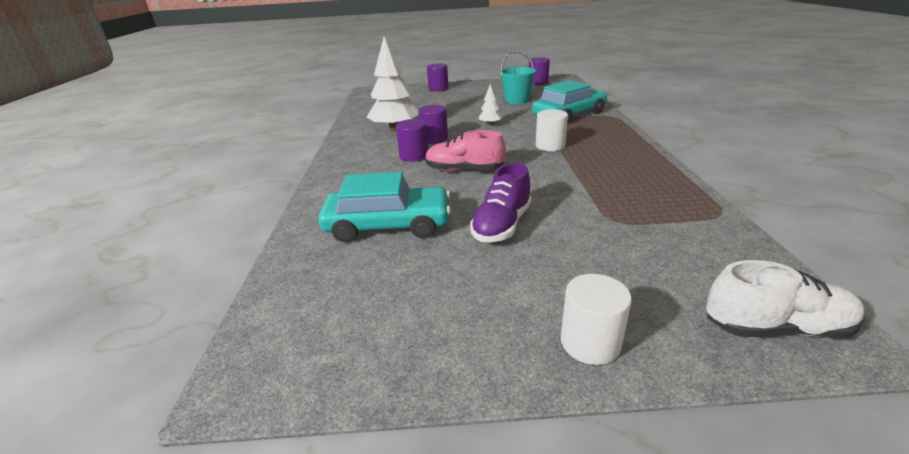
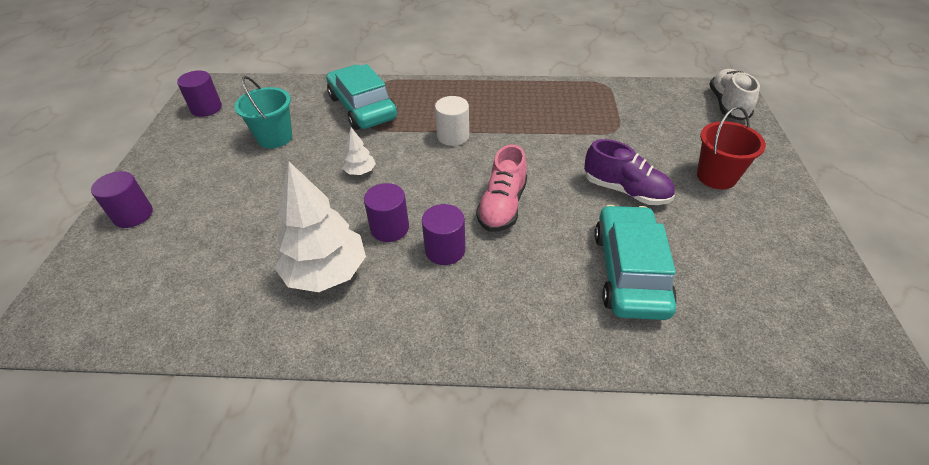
camera: 85 degrees left, 15 degrees up
(553, 292) = (716, 176): none -> red bucket
(590, 342) = (763, 170): white cylinder -> none

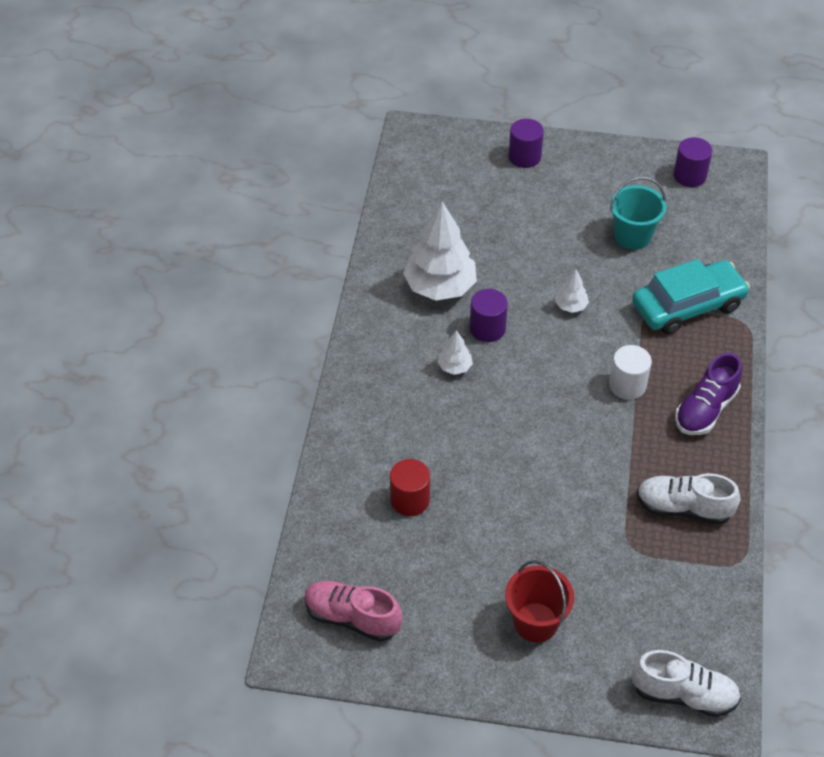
camera: 95 degrees right, 5 degrees up
(445, 250) = (455, 367): purple cylinder -> white tree
(502, 206) = (507, 416): pink shoe -> pink shoe (352, 618)
(569, 107) = (683, 508): none -> white shoe
(625, 190) = (520, 526): purple shoe -> purple shoe (705, 409)
(629, 271) = (410, 500): turquoise car -> red cylinder

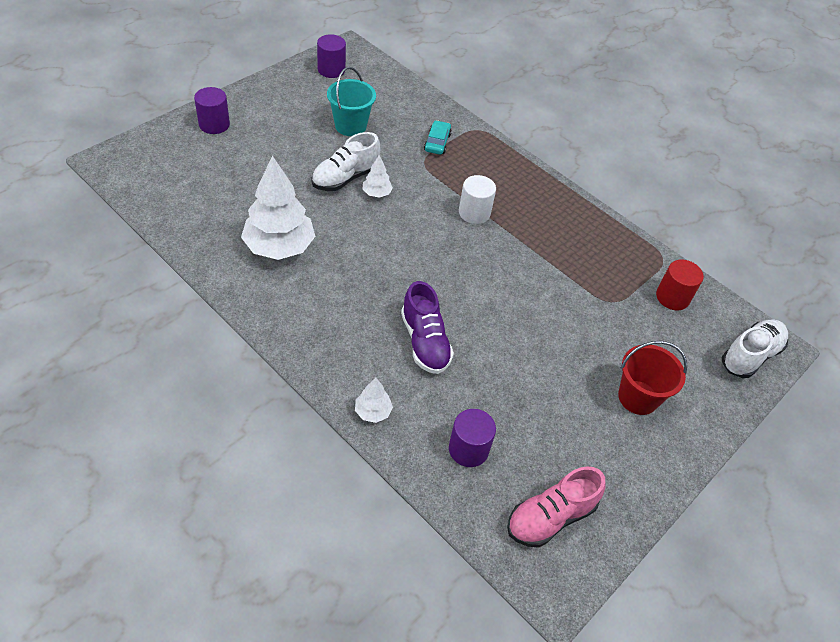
camera: 60 degrees left, 0 degrees up
(410, 500) = (466, 401): red cylinder -> red cylinder (672, 297)
(455, 367) = (365, 289): white tree -> white tree (373, 412)
(487, 328) = (349, 248): purple cylinder -> purple cylinder (468, 449)
(683, 508) = (600, 255): white shoe -> white shoe (345, 178)
(687, 306) = (437, 142): turquoise car -> turquoise car, size x0.48
(705, 409) = (529, 192): purple shoe -> purple shoe (425, 342)

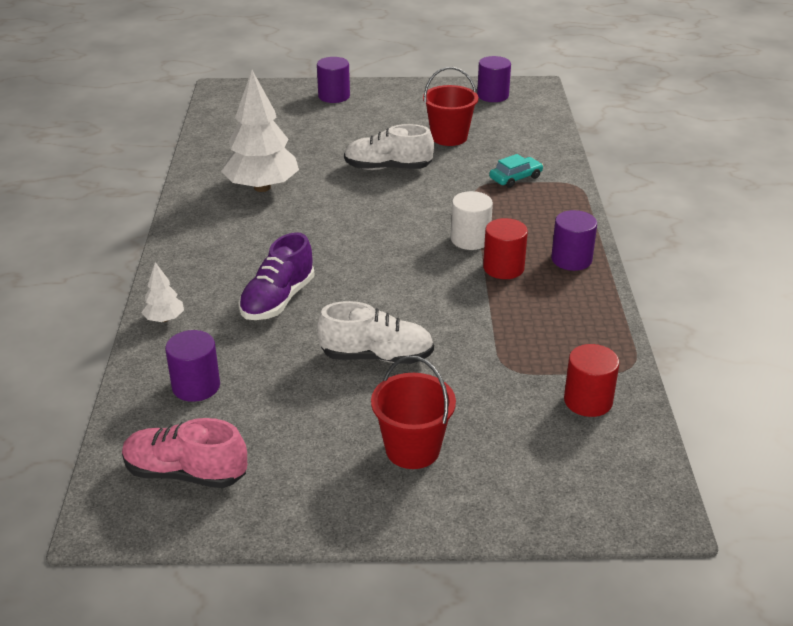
camera: 50 degrees right, 15 degrees down
(350, 126) = (449, 137): turquoise bucket -> red bucket
(376, 193) = (398, 189): white tree -> none
(520, 225) = (503, 268): none -> red cylinder
(546, 195) = (571, 259): none -> purple cylinder
(750, 356) = (606, 497): white shoe -> white shoe (376, 356)

